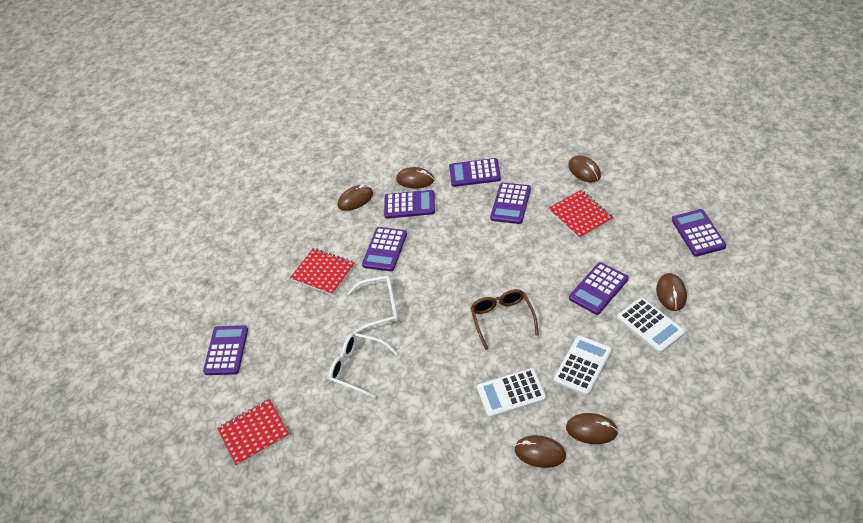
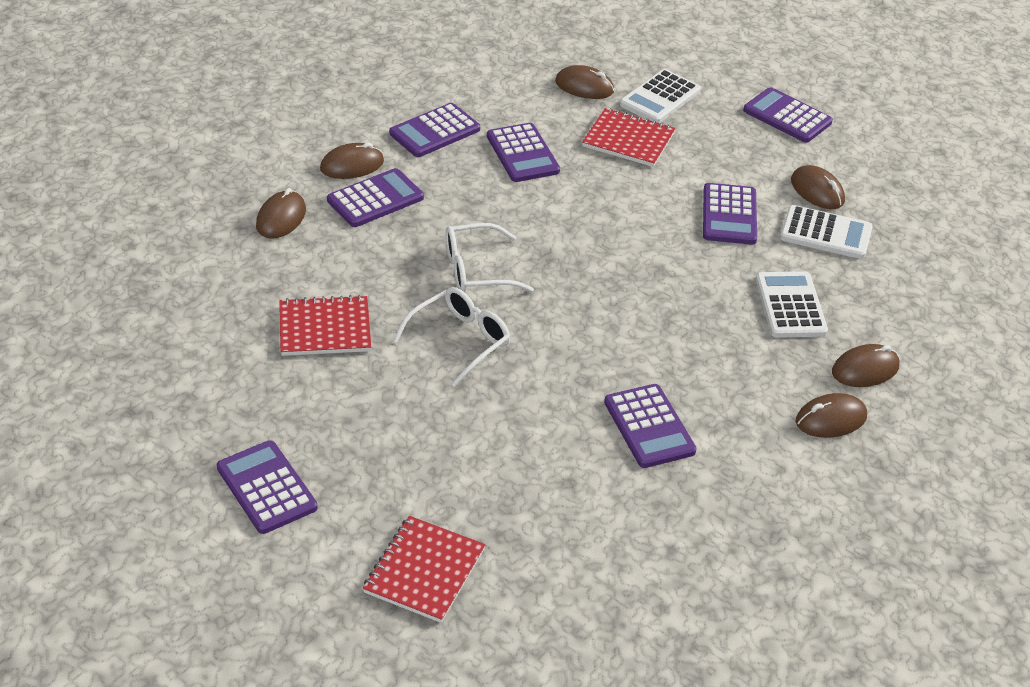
camera: 45 degrees left, 5 degrees down
(358, 367) = (501, 425): white glasses -> white glasses (477, 270)
(385, 249) = (394, 267): purple calculator -> purple calculator (649, 427)
(502, 319) = (643, 292): brown glasses -> none
(511, 393) = (735, 370): white calculator -> white calculator (660, 98)

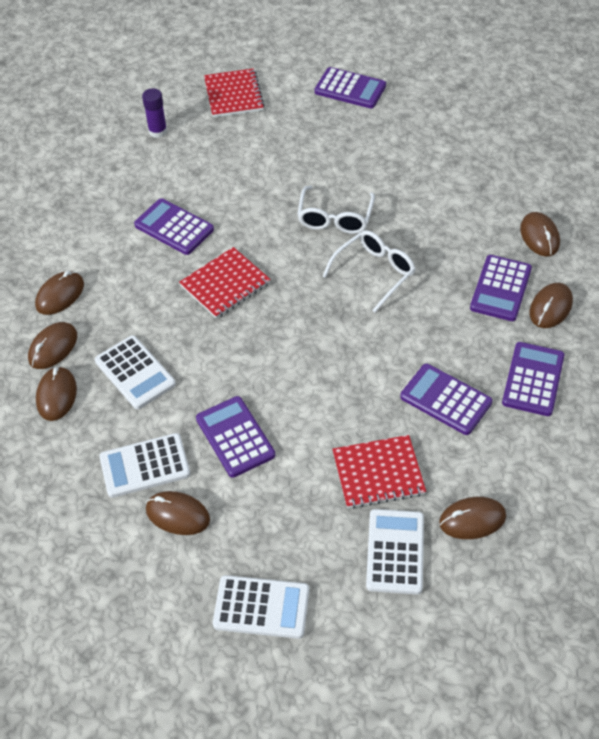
camera: 150 degrees right, 10 degrees up
(325, 328) = (421, 181): red notebook -> red notebook (225, 284)
(574, 572) = (158, 131): none -> purple glue stick
(787, 116) = (261, 607): purple calculator -> white calculator
(882, 325) = (56, 395): none -> brown mouse

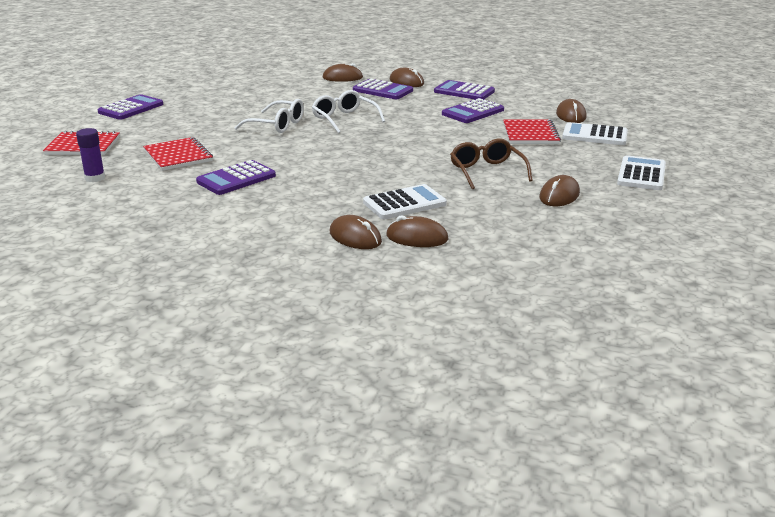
camera: 80 degrees left, 25 degrees down
(60, 295) = (286, 232): brown mouse -> none
(145, 466) = (508, 205): white calculator -> none
(225, 284) = (322, 164): red notebook -> red notebook (178, 156)
(235, 437) = (487, 172): purple calculator -> brown glasses

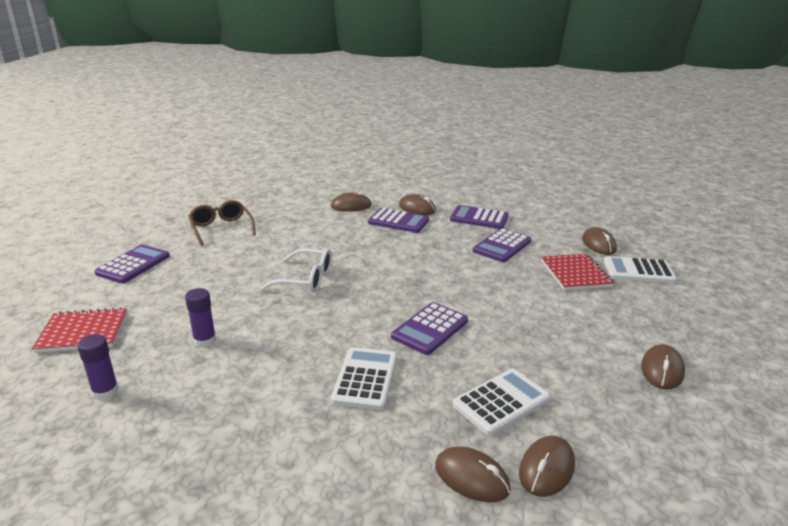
camera: 10 degrees left, 0 degrees up
(178, 156) = (205, 340): red notebook -> purple glue stick
(236, 179) = (286, 376): purple calculator -> purple calculator (430, 329)
(344, 119) = (376, 265): white glasses -> none
(417, 237) = (546, 469): brown mouse -> brown mouse turned 60 degrees counterclockwise
(487, 172) = (564, 337): brown glasses -> brown glasses (221, 228)
(641, 174) = (721, 326): white calculator -> white calculator (365, 379)

